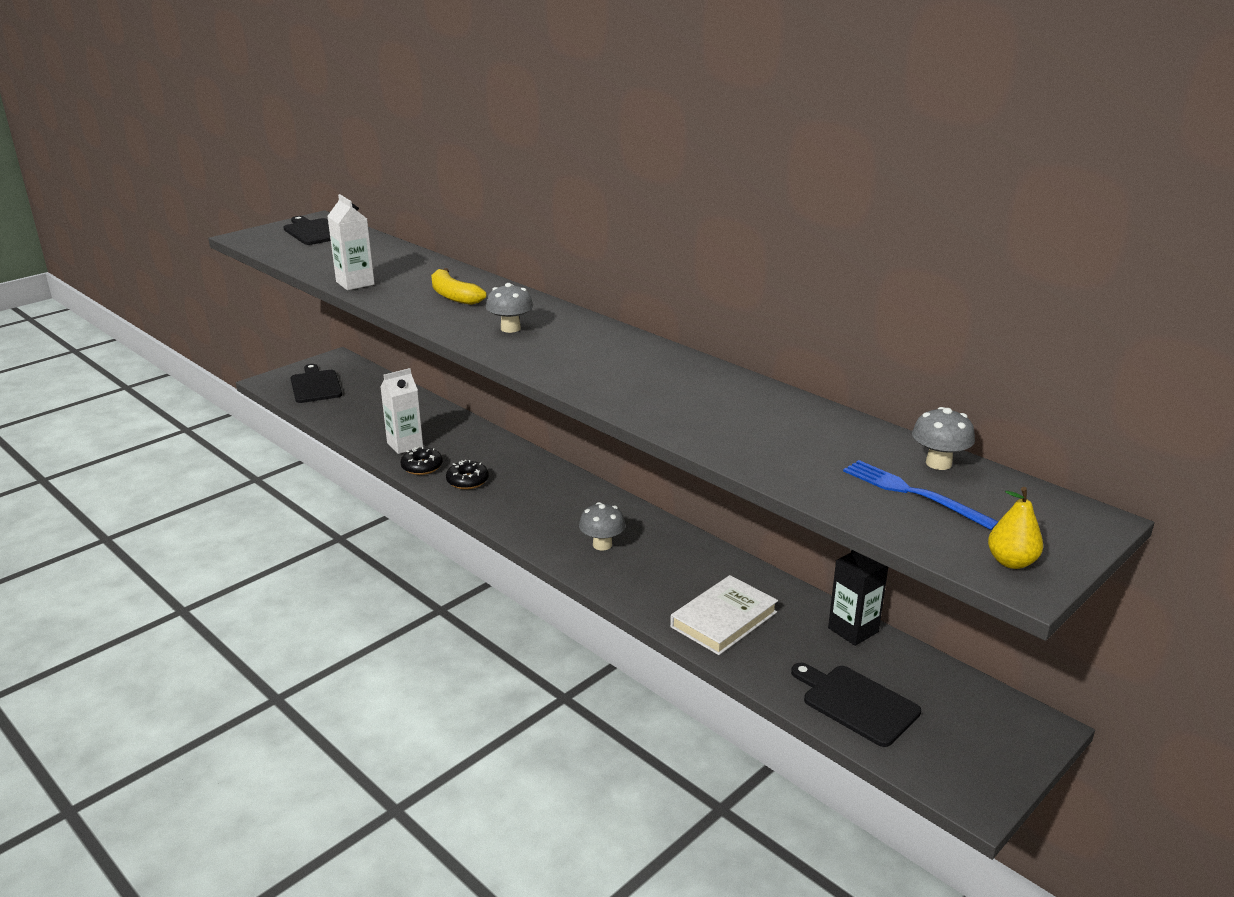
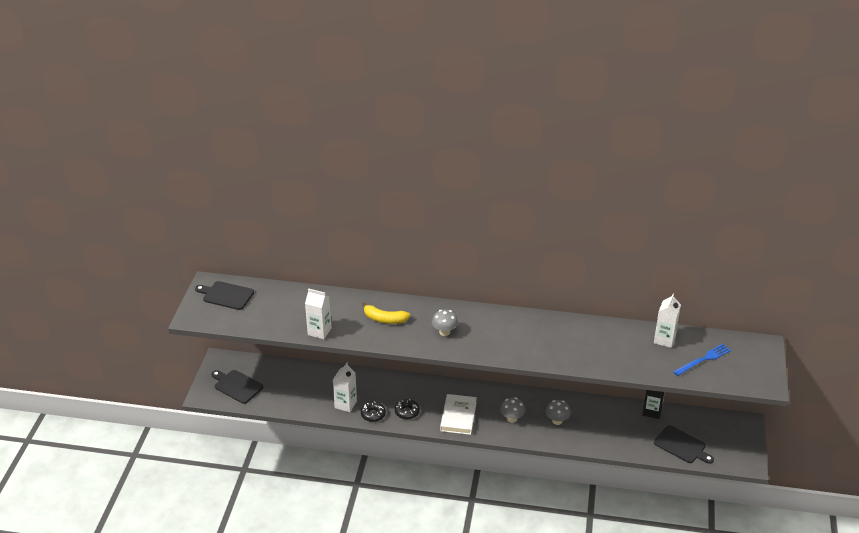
camera: 35 degrees left, 10 degrees up
(723, 619) = (600, 432): white book -> white book (458, 416)
(856, 703) = (681, 446): black cutting board -> black cutting board turned 150 degrees counterclockwise
(867, 444) = (664, 340): none -> white carton
(914, 493) = (703, 360): blue fork -> blue fork turned 135 degrees clockwise
(938, 463) = (697, 339): grey mushroom -> grey mushroom (557, 421)
(1011, 562) = (758, 378): yellow pear -> none

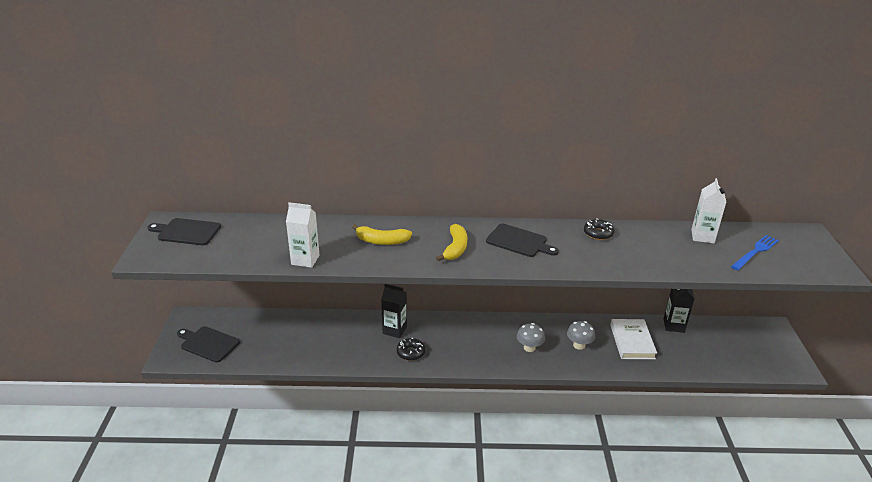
camera: 10 degrees left, 5 degrees down
(345, 404) = (338, 351): white carton -> none
(373, 414) = (372, 359): black donut -> black donut (598, 233)
(397, 390) = (394, 330): none -> black carton
(444, 332) = (455, 248): grey mushroom -> yellow banana
(458, 416) = (469, 351): white book -> white book (632, 341)
(681, 446) = (721, 358): black cutting board -> black cutting board (519, 241)

